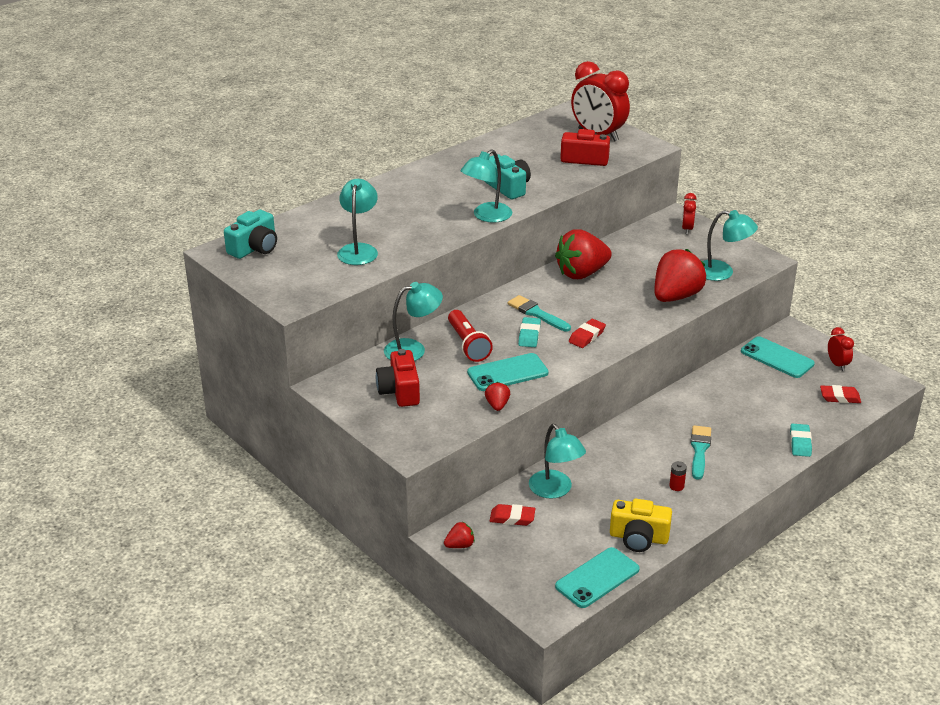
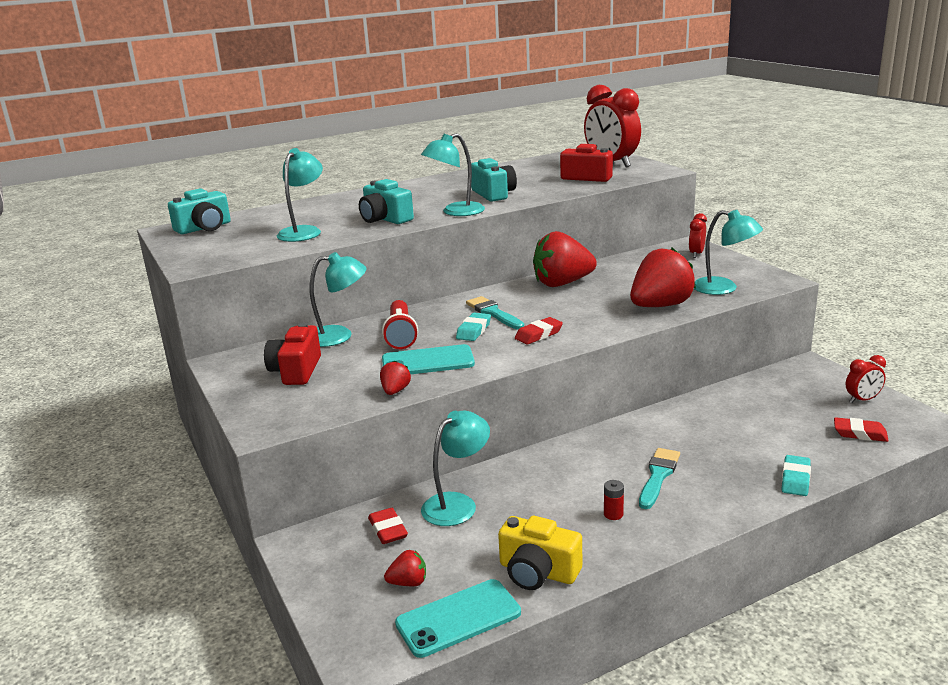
camera: 15 degrees right, 10 degrees down
(425, 229) = (385, 219): none -> turquoise camera
(460, 545) = (306, 555): red strawberry -> red strawberry (408, 583)
(512, 518) = (388, 530): red eraser -> red eraser turned 45 degrees clockwise
(555, 490) = (457, 504): turquoise lamp -> turquoise lamp turned 120 degrees counterclockwise
(777, 358) = (786, 388): turquoise phone -> none
(837, 364) = (862, 400): red clock -> red clock turned 75 degrees clockwise

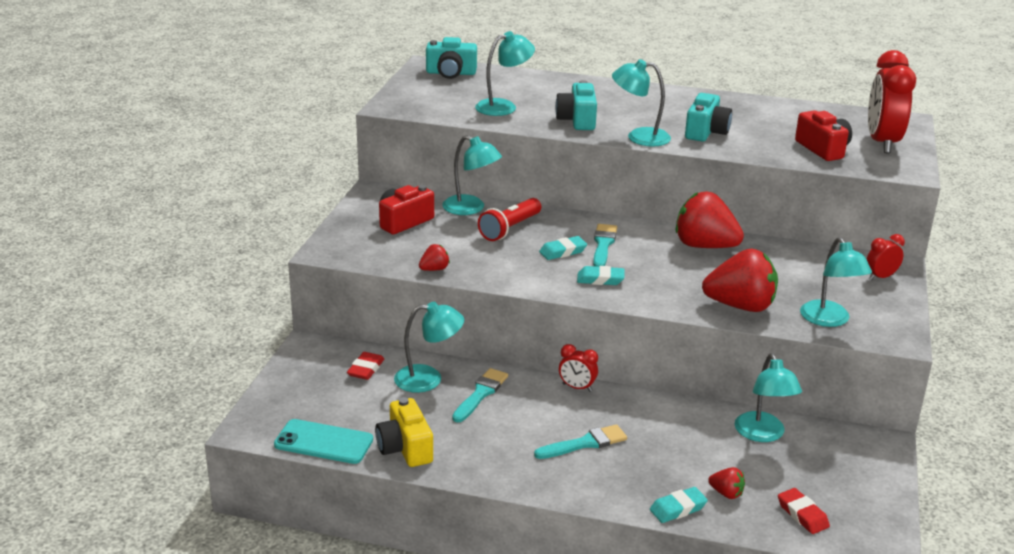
camera: 40 degrees right, 5 degrees up
(408, 583) = (329, 406): red strawberry -> red strawberry (726, 493)
(427, 362) = (490, 259): turquoise phone -> none
(520, 489) = (480, 394): none -> turquoise brush
(538, 335) = (600, 279): red eraser -> turquoise eraser
(613, 514) = (509, 447): red battery -> none
(745, 400) = (763, 434): none -> turquoise lamp
(862, 400) = (865, 495): red clock -> red clock (577, 387)

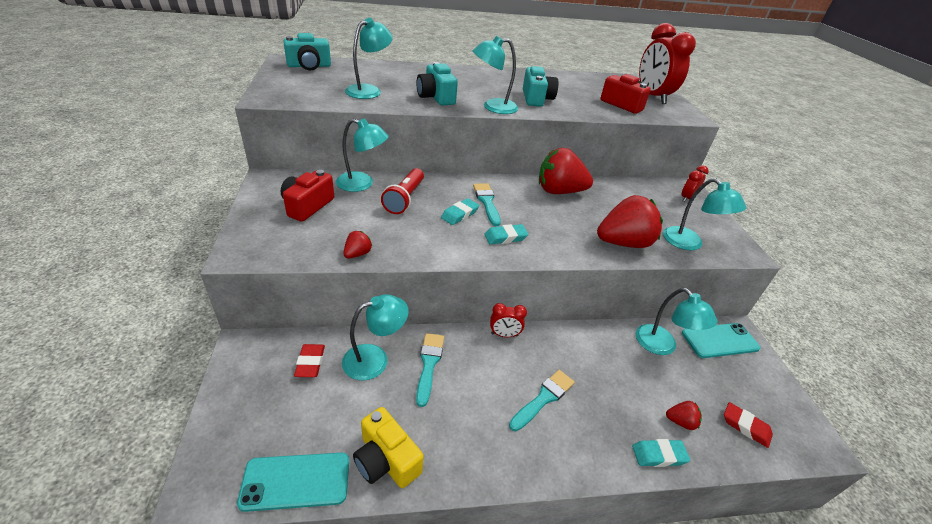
camera: 25 degrees left, 10 degrees up
(678, 508) = (658, 455): turquoise eraser -> turquoise eraser turned 45 degrees clockwise
(846, 445) = (720, 340): none -> turquoise phone

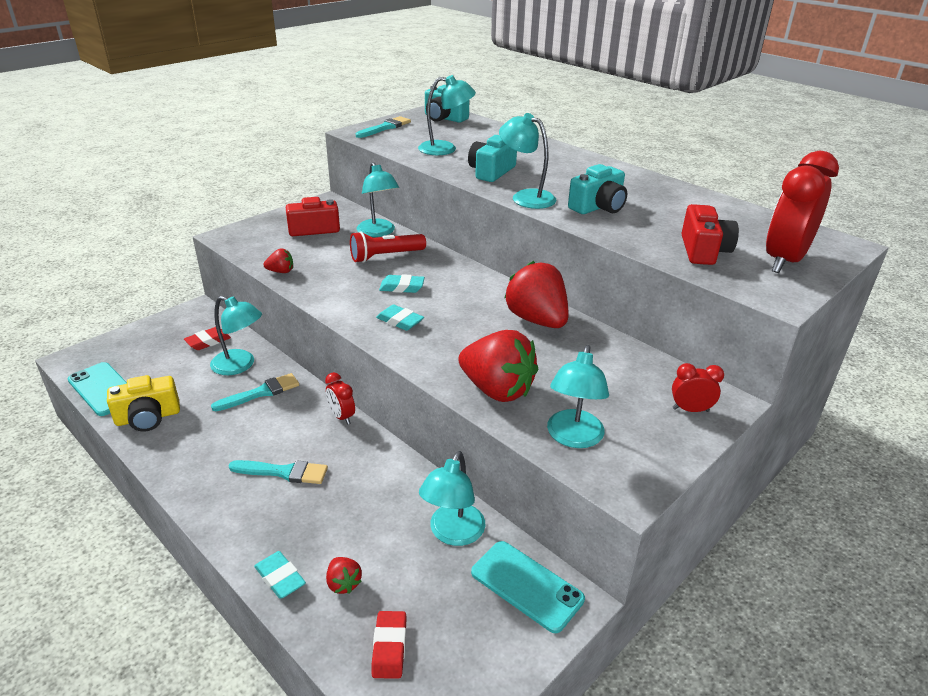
camera: 55 degrees right, 5 degrees down
(386, 460) = (148, 417): yellow camera -> yellow camera turned 120 degrees counterclockwise
(487, 202) = (445, 291): turquoise brush -> turquoise brush (385, 128)

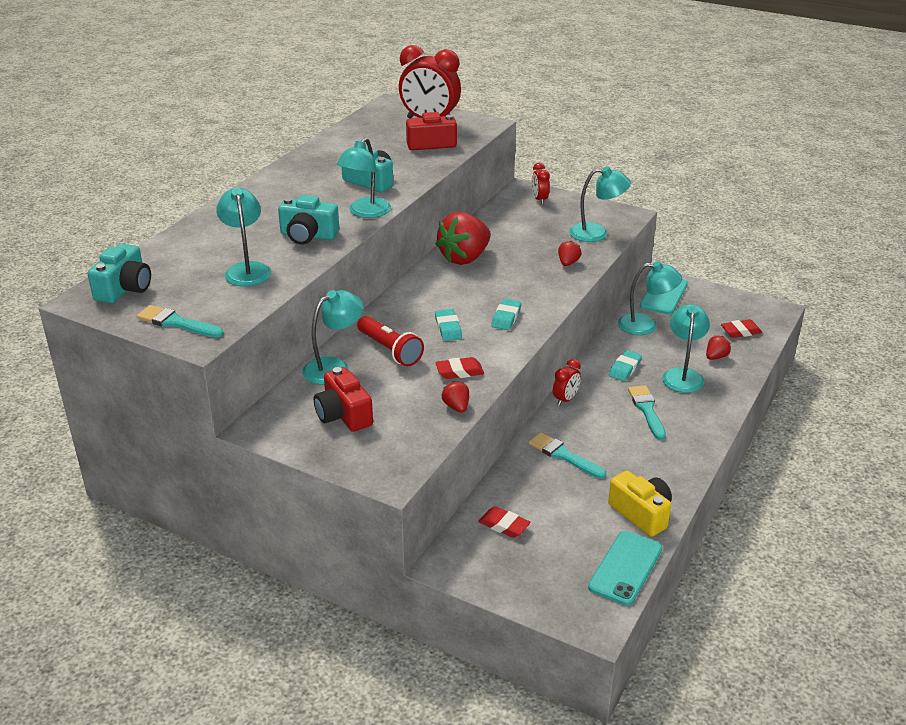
camera: 105 degrees left, 0 degrees up
(240, 365) = (531, 484): turquoise lamp -> turquoise lamp (683, 375)
(280, 578) = (733, 382): turquoise eraser -> turquoise eraser (625, 369)
(328, 281) = (459, 372): none -> red eraser
(497, 390) = (568, 263): red strawberry -> red strawberry, size x0.45

